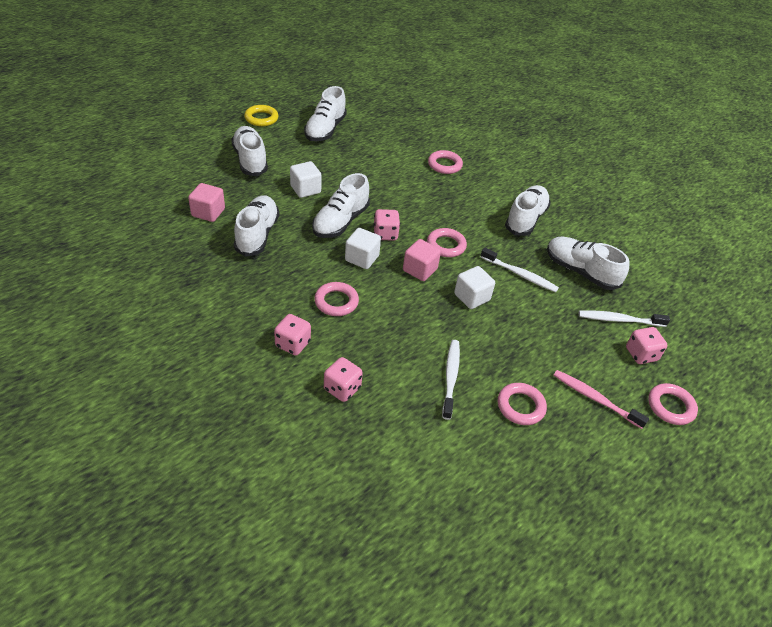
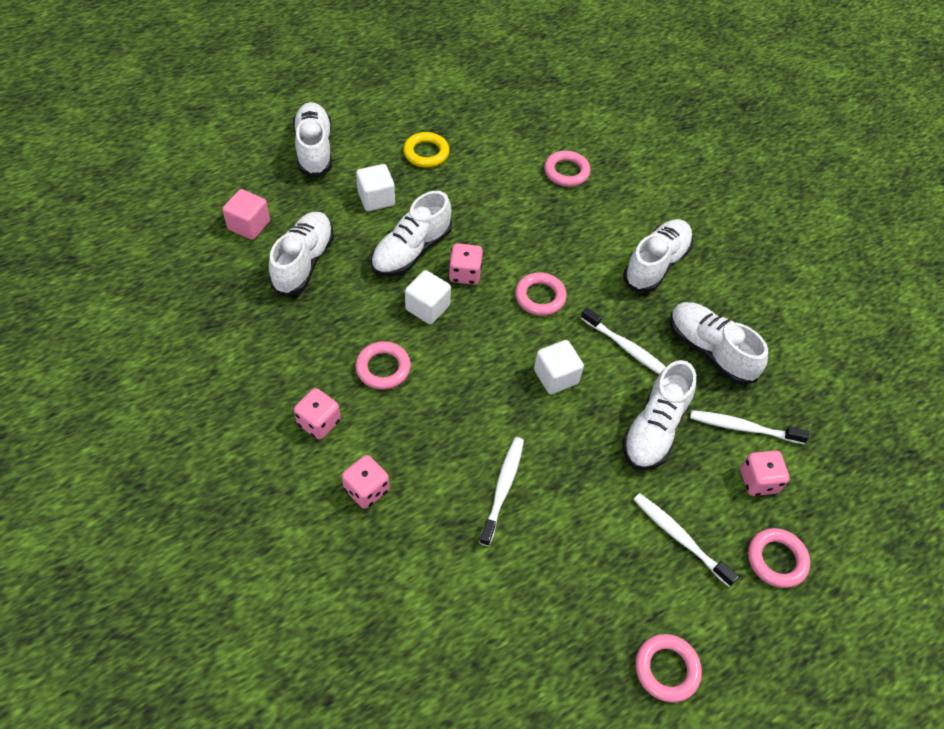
camera: 10 degrees right, 10 degrees up
(261, 118) = (340, 85): yellow ring -> yellow ring (426, 153)
(325, 130) = (419, 107): white shoe -> white shoe (654, 429)
(420, 270) = (498, 330): pink cube -> none
(520, 406) = (581, 538): pink ring -> pink ring (666, 669)
(595, 399) = (679, 538): pink toothbrush -> white toothbrush

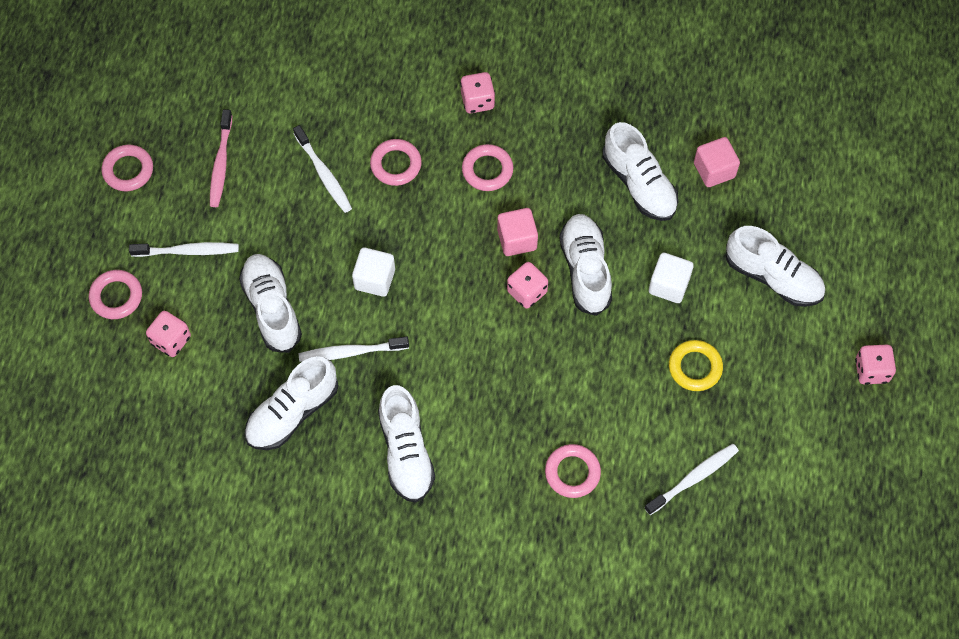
camera: 135 degrees right, 10 degrees up
(366, 490) = (399, 95): pink dice -> pink dice (871, 370)
(427, 307) = (517, 239): white cube -> pink cube
(540, 297) = (455, 329): pink ring -> pink ring (396, 164)
(576, 586) = (221, 164): none -> pink toothbrush
(710, 351) = (292, 412): white shoe -> white shoe turned 135 degrees clockwise
(743, 428) = (214, 371): white toothbrush -> white toothbrush (693, 478)

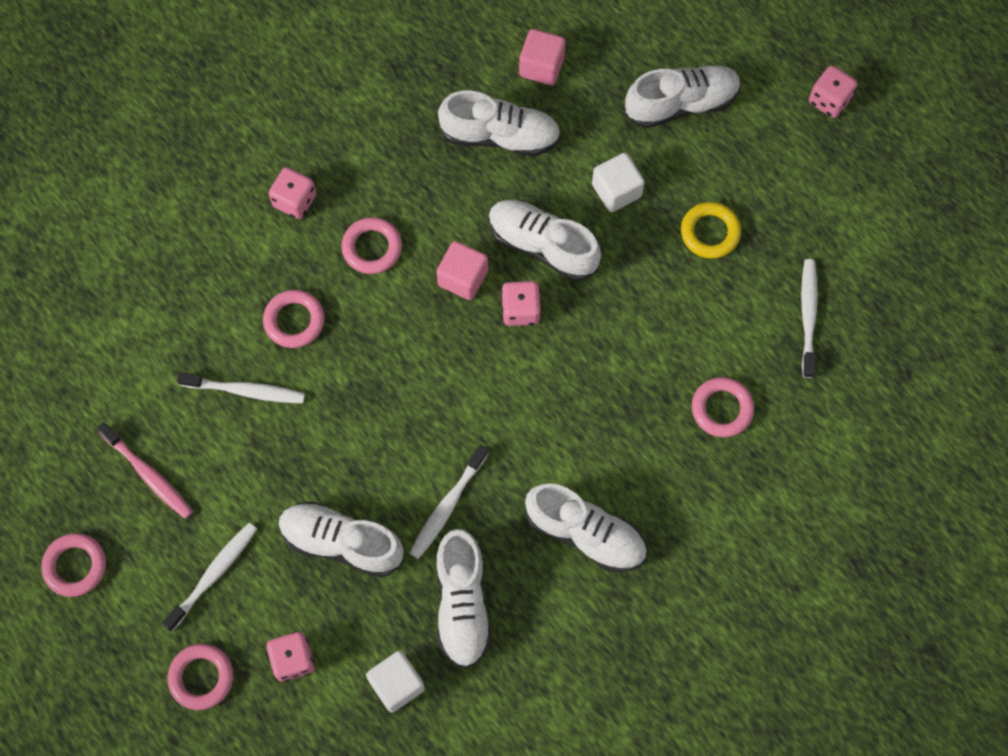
camera: 50 degrees left, 5 degrees up
(374, 279) = (393, 429): white cube -> white cube (397, 684)

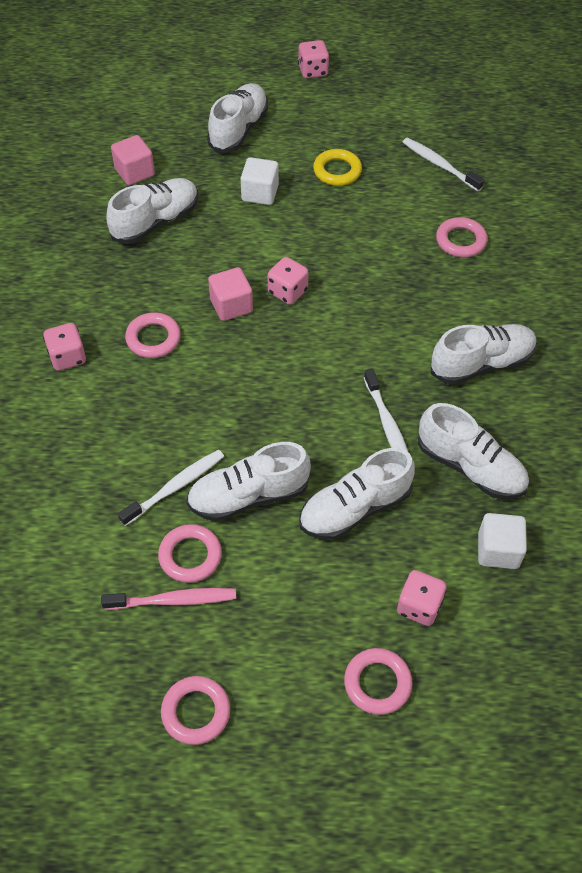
camera: 50 degrees left, 15 degrees down
(213, 574) = (299, 612): white toothbrush -> none
(294, 321) = (155, 419): pink ring -> pink ring (190, 556)
(542, 245) = (255, 251): white shoe -> white shoe (248, 496)

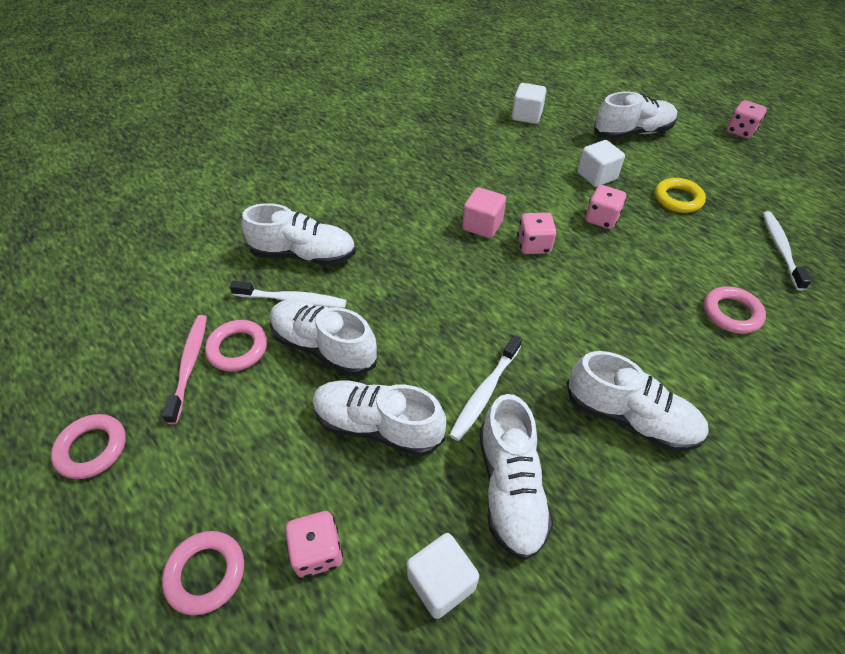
camera: 50 degrees right, 5 degrees down
(67, 357) = (345, 181): pink dice -> pink dice (601, 219)
(134, 172) = (526, 116): pink cube -> white cube
(153, 338) = (406, 208): pink ring -> none
(156, 222) = (502, 148): white shoe -> white shoe (303, 254)
(173, 600) = (189, 365): pink toothbrush -> pink toothbrush turned 135 degrees counterclockwise

